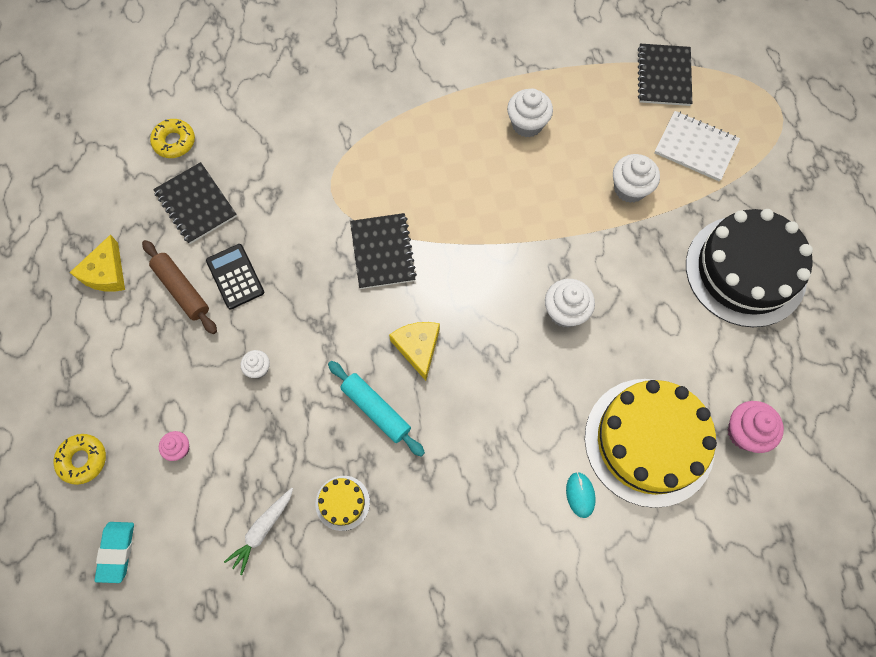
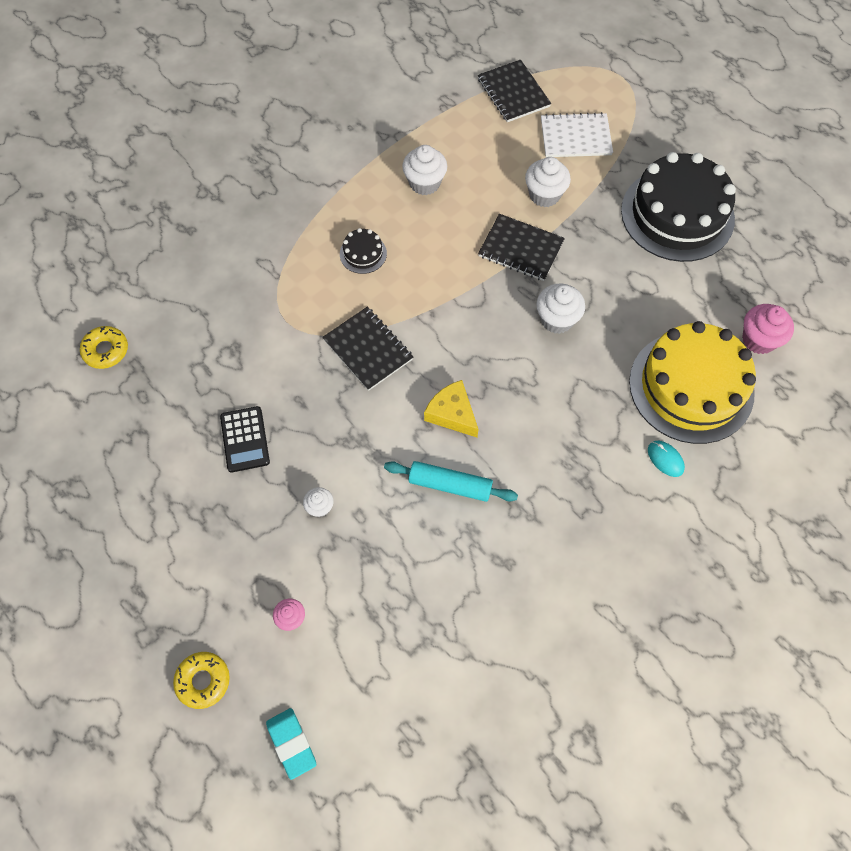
camera: 30 degrees left, 5 degrees down
(106, 273) = (114, 501): yellow cheese -> none
(182, 290) = (201, 477): brown rolling pin -> none
(196, 204) = (164, 395): black notebook -> black notebook (520, 249)
(235, 277) = (245, 439): black calculator -> black calculator turned 135 degrees counterclockwise
(262, 530) = (416, 644): white carrot -> none
(342, 503) = (472, 579): yellow cake -> none
(432, 163) = (363, 253): none -> black cake

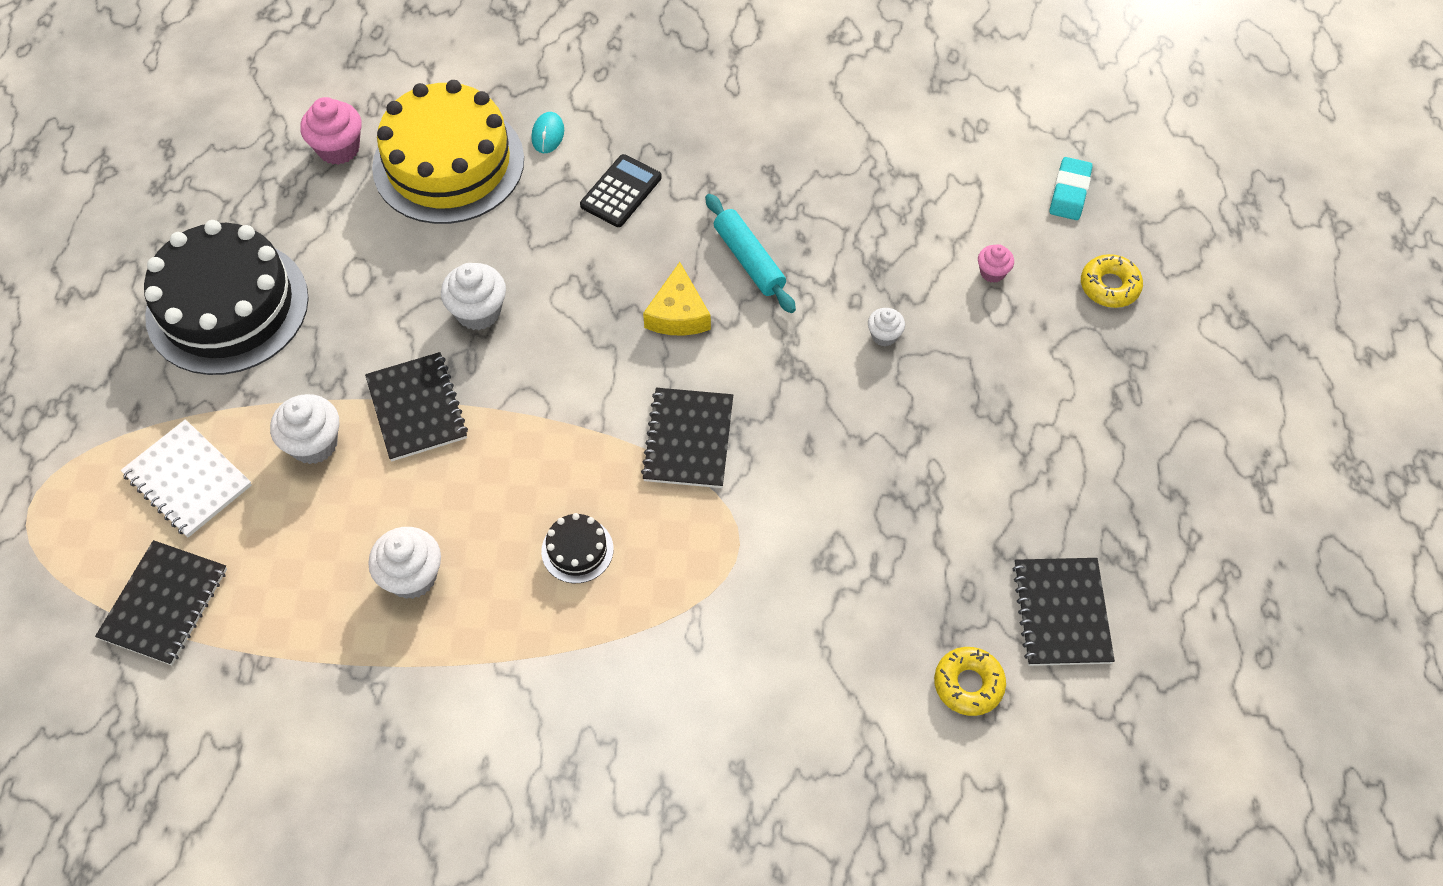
camera: 135 degrees left, 5 degrees down
(81, 426) = (1061, 613): none -> black notebook
(245, 439) = (898, 454): black calculator -> black calculator (621, 191)

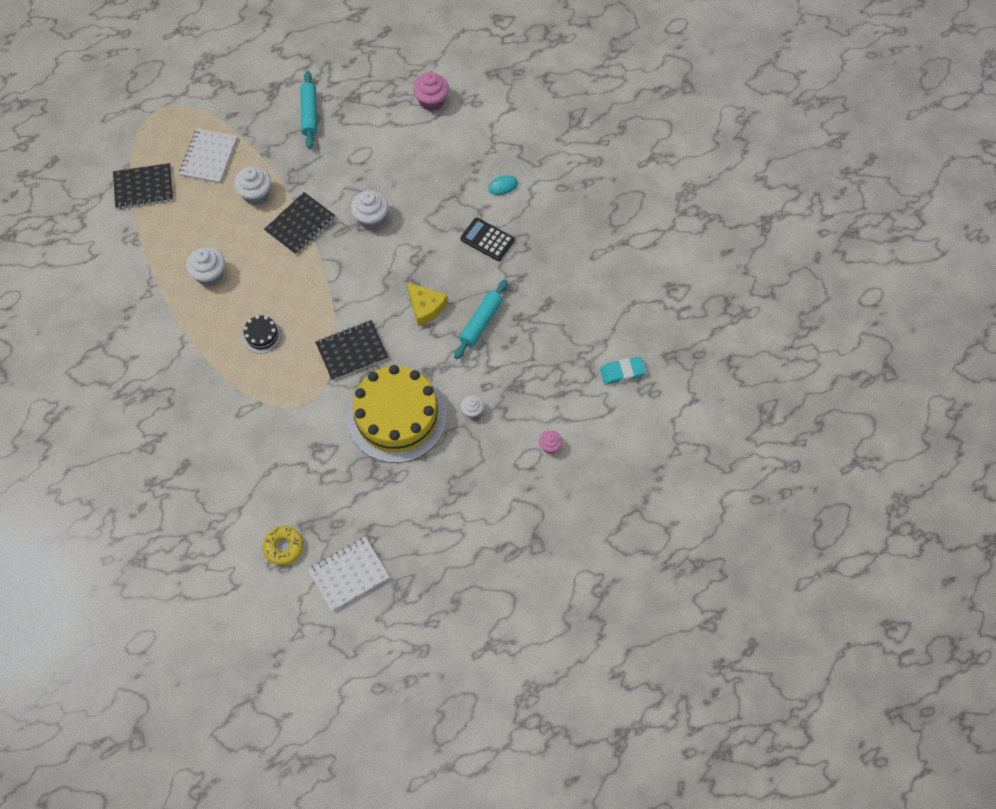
camera: 60 degrees right, 5 degrees up
(227, 307) = (309, 114): black cake -> turquoise rolling pin
(448, 163) = (454, 153): yellow cake -> yellow cake (397, 416)
(621, 191) = (487, 240): black calculator -> black calculator turned 150 degrees counterclockwise
(678, 314) = (425, 307): yellow cheese -> yellow cheese turned 105 degrees counterclockwise
(1061, 613) = (349, 574): black notebook -> white notebook
(1069, 192) = (635, 461): turquoise eraser -> turquoise eraser (622, 372)
(1109, 286) = (579, 511): yellow donut -> none

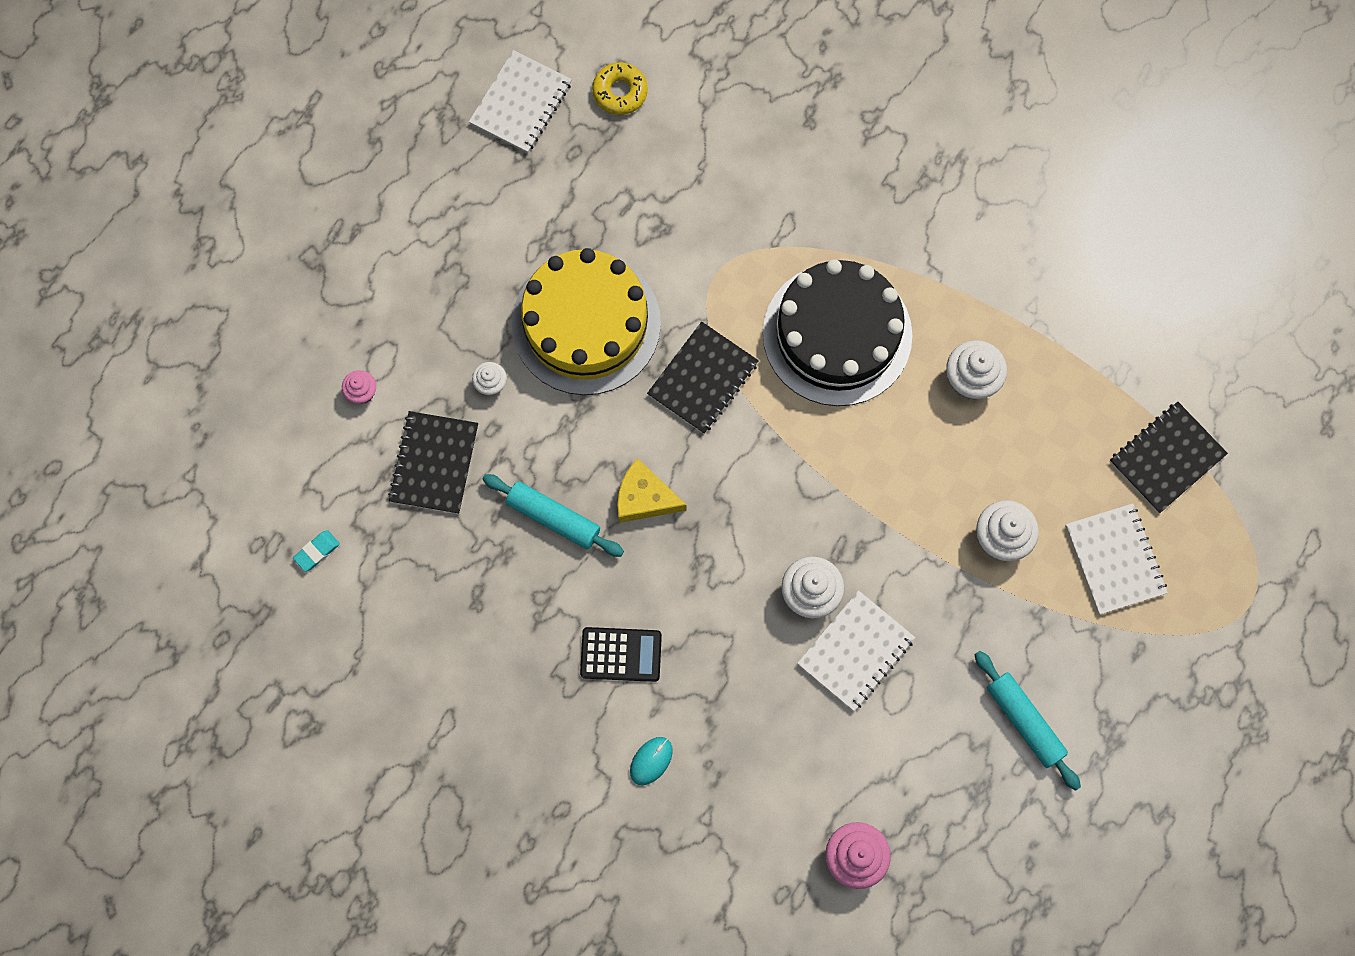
camera: 150 degrees right, 10 degrees up
(262, 335) = (837, 334): black cake -> black cake, size x2.44
(300, 224) = (903, 526): black notebook -> black notebook (434, 463)
(367, 182) = (855, 651): none -> white notebook
(481, 322) = (553, 518): turquoise rolling pin -> turquoise rolling pin turned 60 degrees counterclockwise
(622, 372) = (317, 551): turquoise eraser -> turquoise eraser, size x0.67

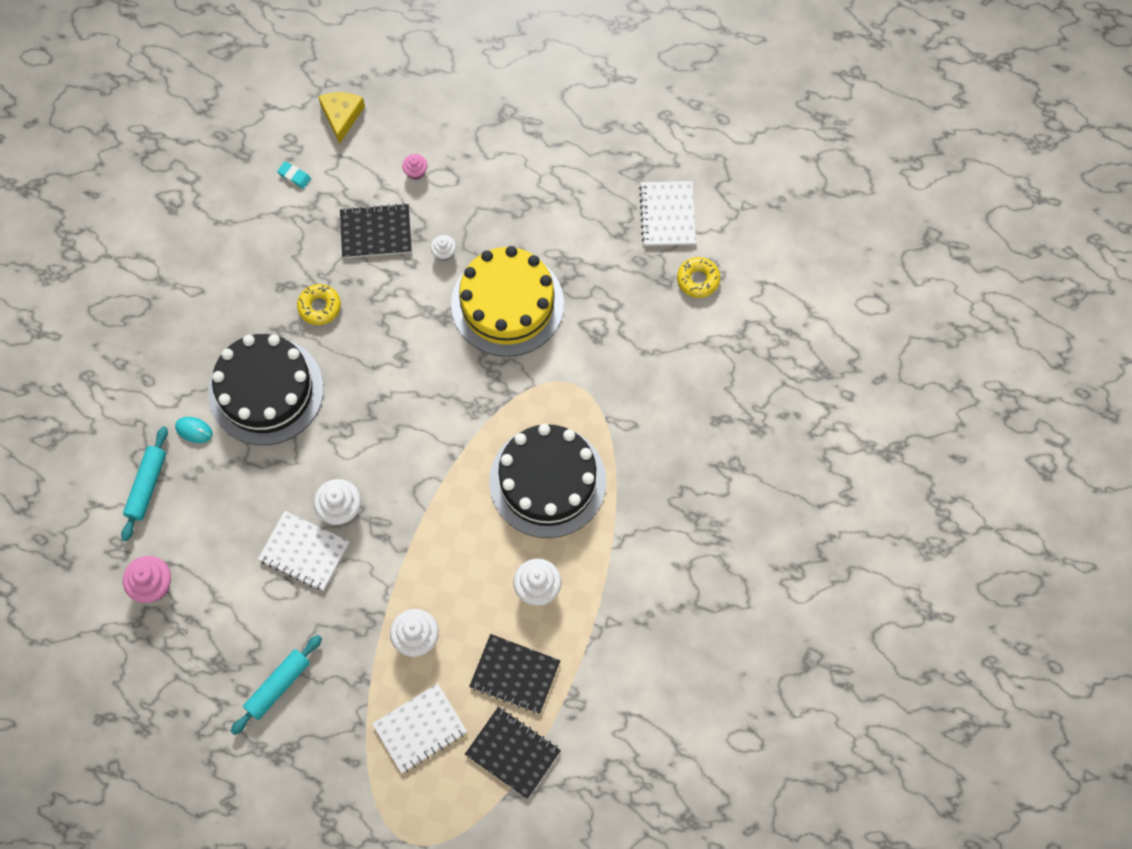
camera: 75 degrees right, 5 degrees down
(521, 103) = (667, 215): white notebook -> white notebook turned 75 degrees clockwise
(521, 559) = (319, 307): none -> yellow donut
(553, 518) = (355, 320): turquoise rolling pin -> turquoise rolling pin (147, 486)
(621, 654) = (266, 391): black calculator -> black cake
(644, 498) = (385, 377): yellow cheese -> yellow cheese (341, 116)
(703, 379) = (486, 394): black notebook -> black notebook (515, 674)

